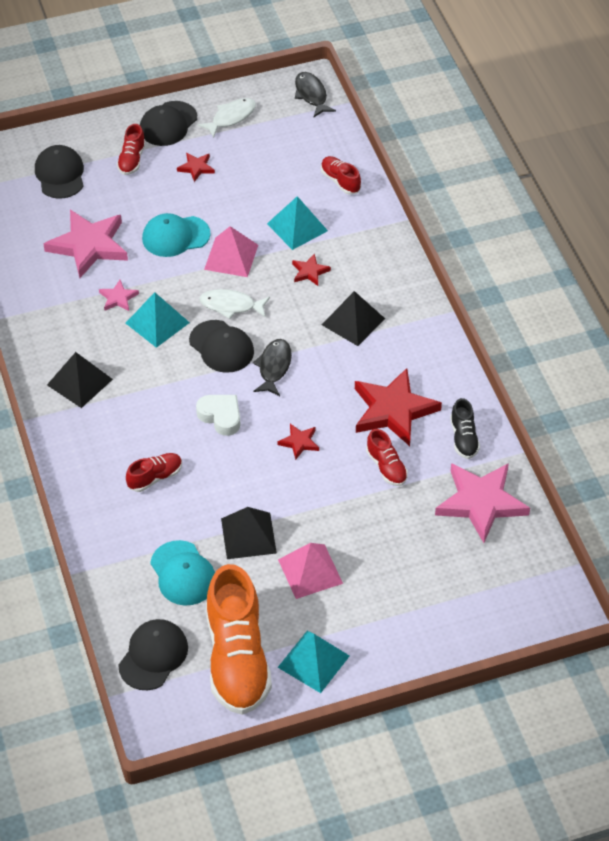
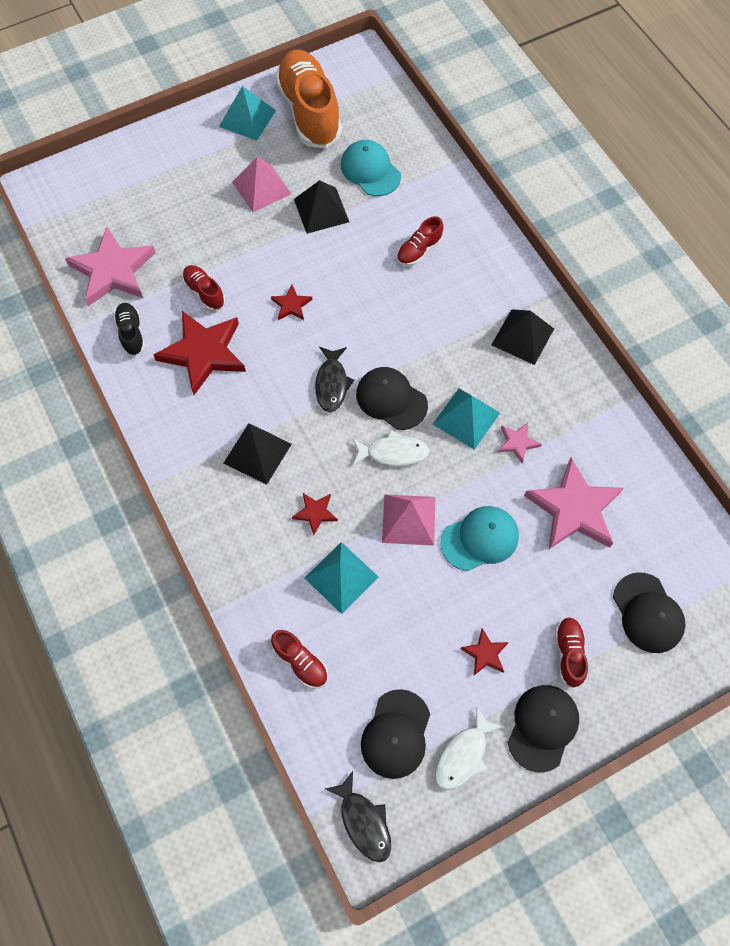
camera: 170 degrees right, 15 degrees up
(153, 656) = (377, 104): black cap -> black cap (396, 734)
(221, 416) = (373, 320): white heart -> none

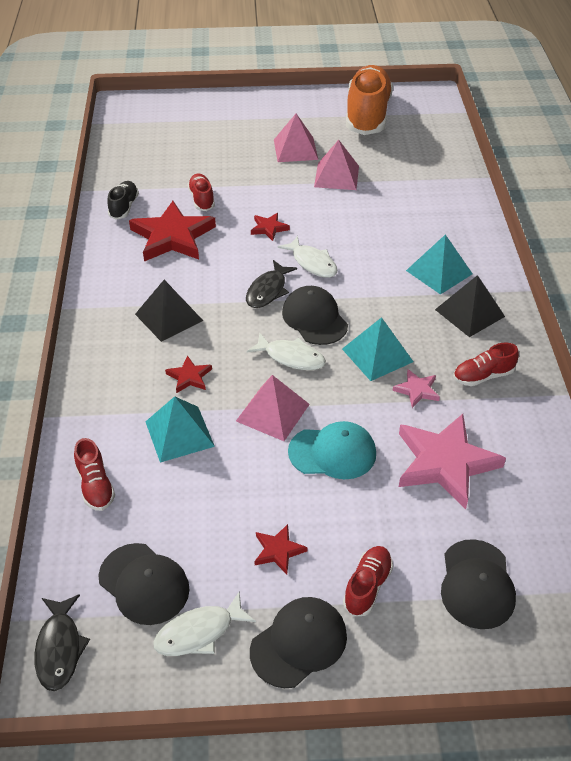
camera: 25 degrees right, 20 degrees down
(113, 270) = (139, 165): pink star -> none
(247, 118) = (313, 106): turquoise pyramid -> turquoise pyramid (439, 272)
(321, 210) = (336, 176): black pyramid -> pink pyramid
(355, 333) = (312, 263): none -> white fish
(370, 170) = (396, 163): turquoise cap -> none
(396, 734) = (144, 584): black cap -> black cap turned 90 degrees counterclockwise
(419, 250) = (407, 225): red shoe -> red shoe (483, 376)

